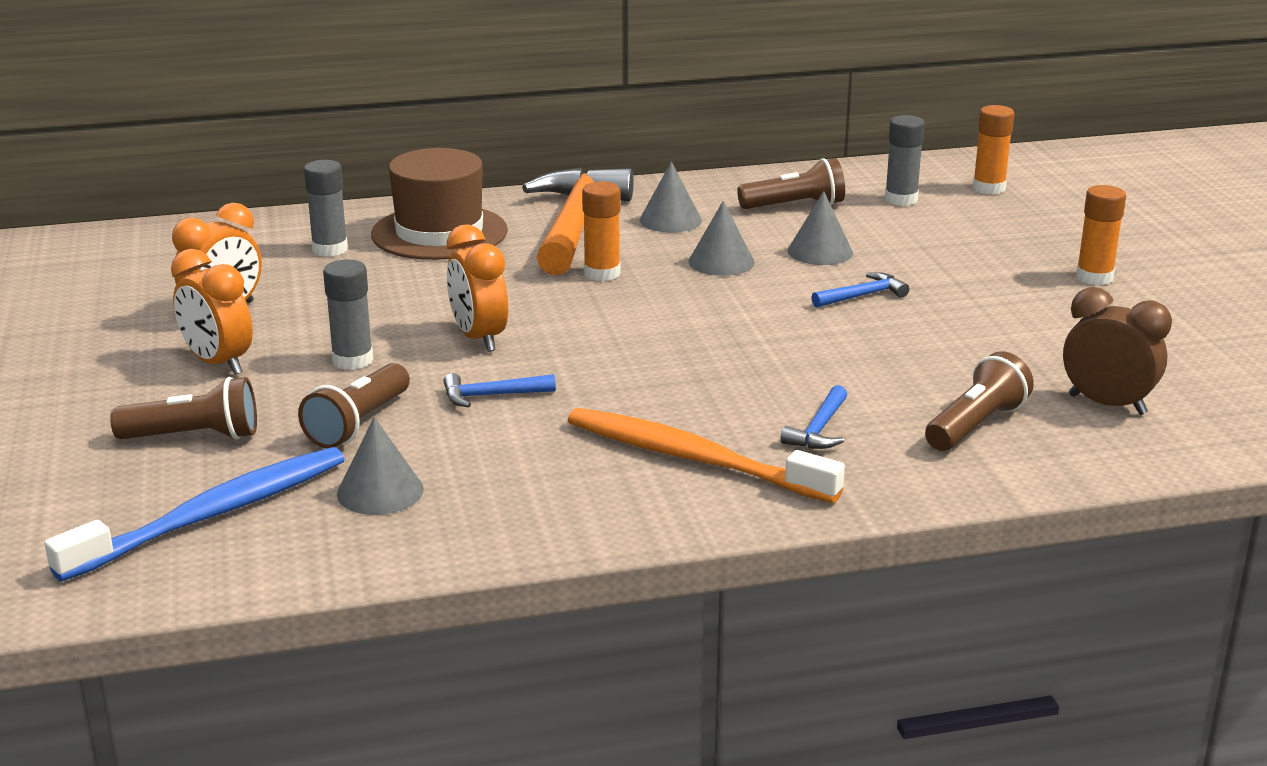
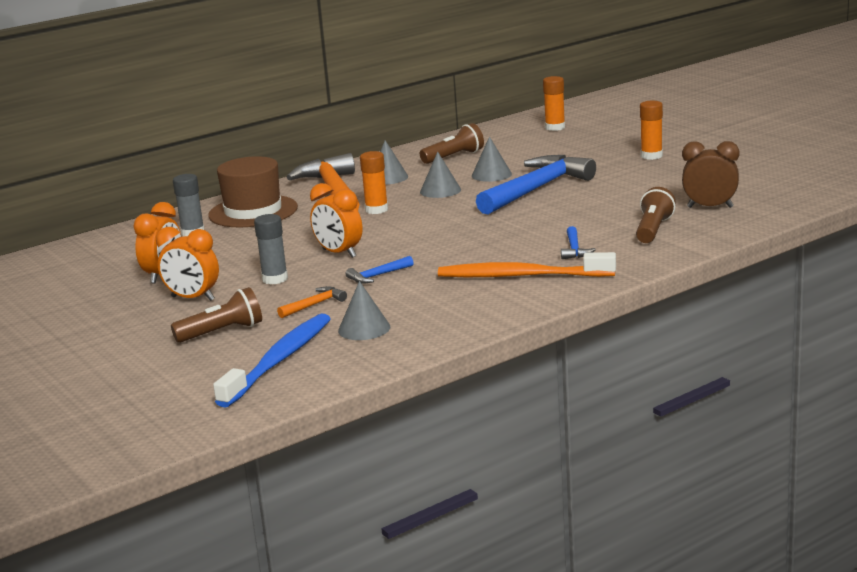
camera: 20 degrees left, 5 degrees down
(358, 424) = (314, 305): brown flashlight -> orange hammer
(862, 296) = (536, 189): blue hammer -> blue hammer, size x2.40
(901, 199) = (511, 142): grey glue stick -> none

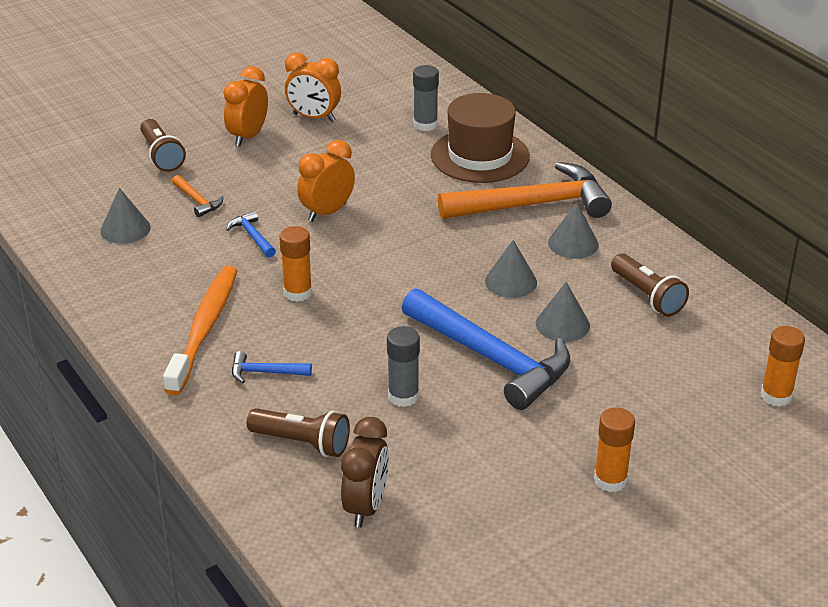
camera: 90 degrees right, 15 degrees up
(275, 279) = (274, 177): grey glue stick -> grey glue stick (403, 396)
(279, 361) = (83, 186): blue toothbrush -> none
(376, 210) = (456, 235): orange glue stick -> orange glue stick (298, 292)

